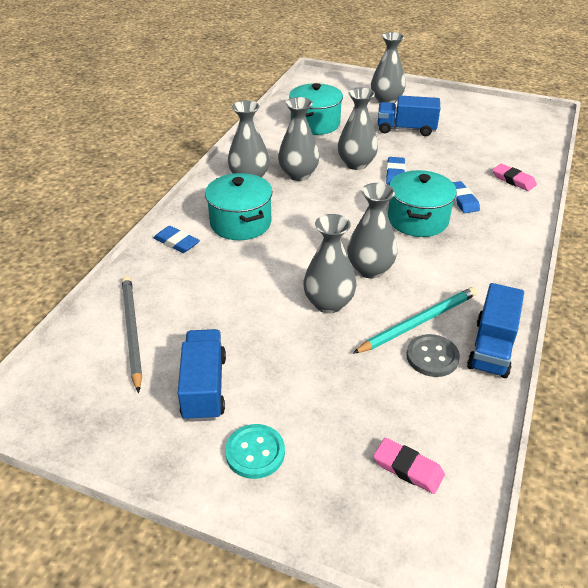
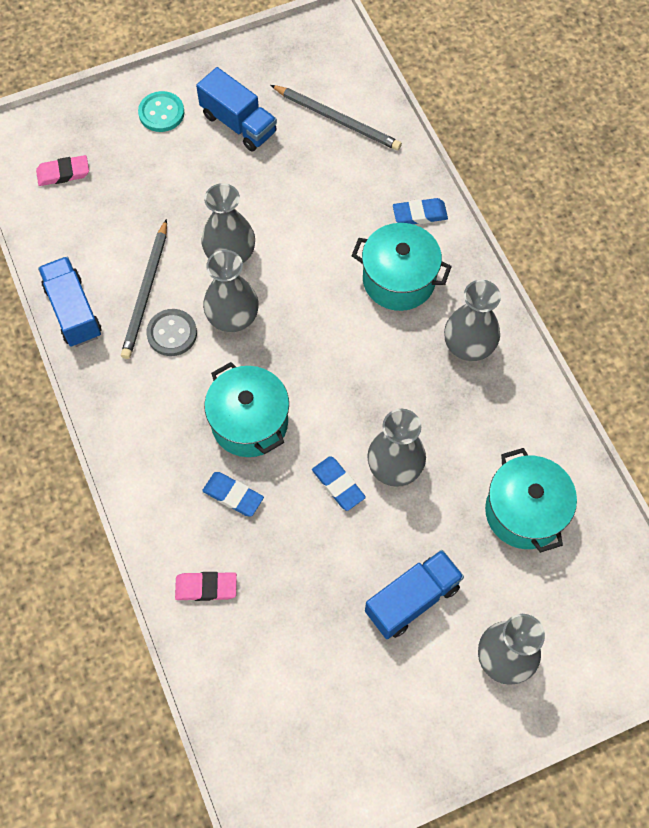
camera: 135 degrees right, 25 degrees up
(298, 174) = (430, 394): grey vase -> none
(419, 322) = (146, 292): turquoise pencil -> grey pencil
(432, 357) = (111, 267): grey button -> grey button (172, 333)

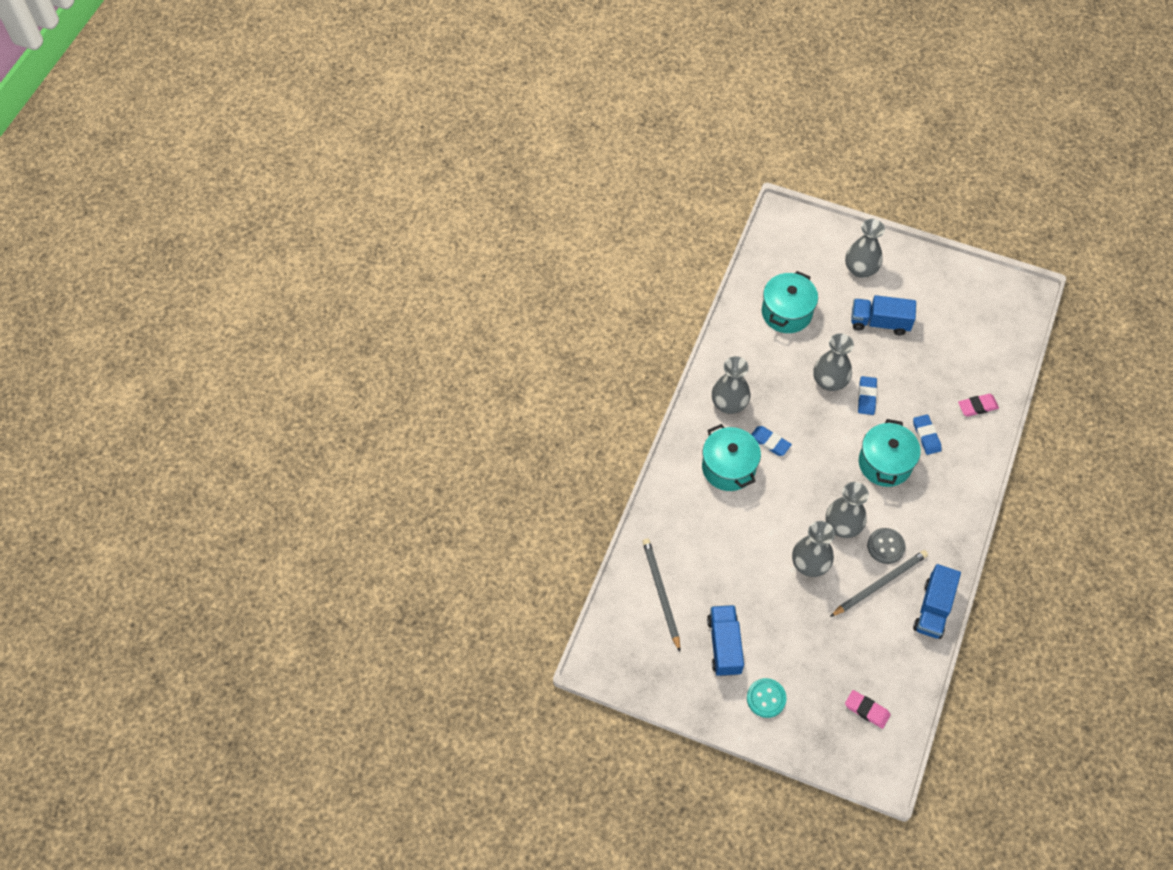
camera: 135 degrees left, 5 degrees down
(206, 587) = (977, 406): pink eraser -> pink eraser turned 60 degrees counterclockwise
(419, 214) = (677, 493): blue eraser -> blue eraser (770, 442)

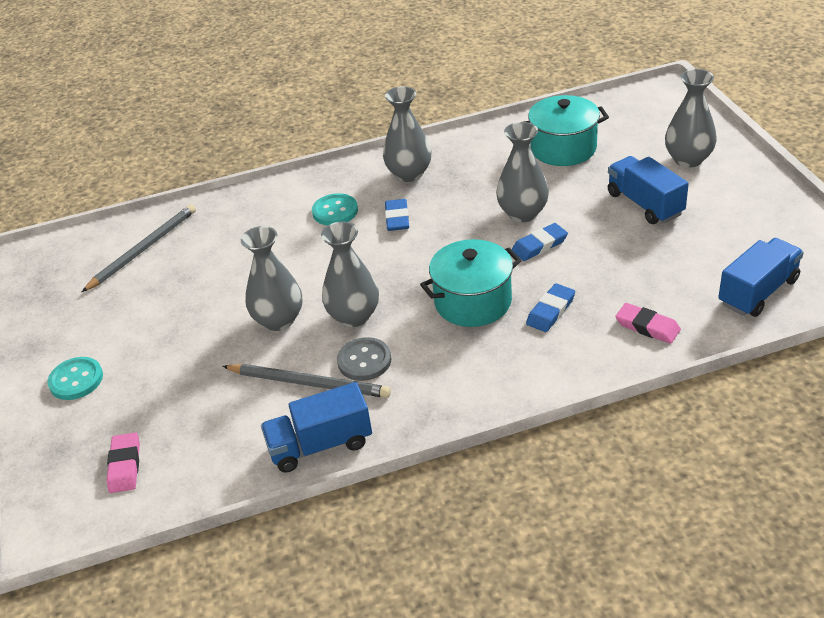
camera: 55 degrees right, 20 degrees down
(724, 645) = (118, 318): blue truck -> blue truck (758, 292)
(728, 468) = (335, 211): turquoise pot -> turquoise button

